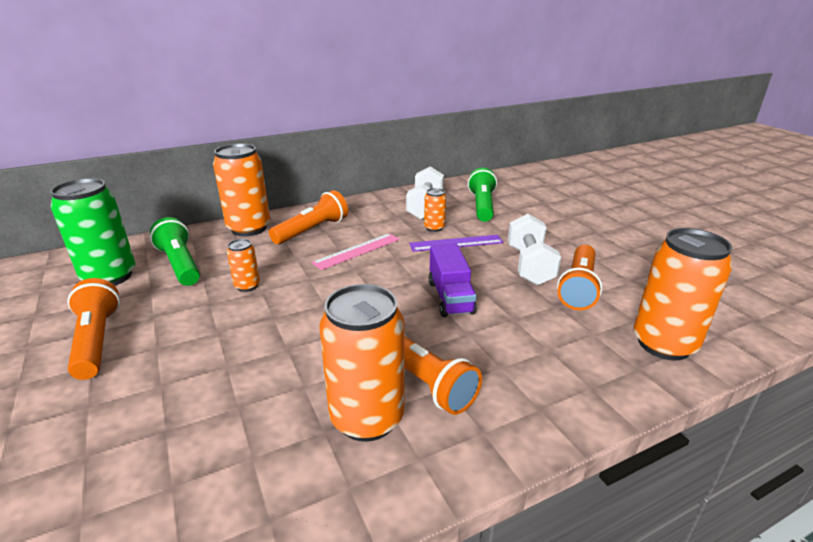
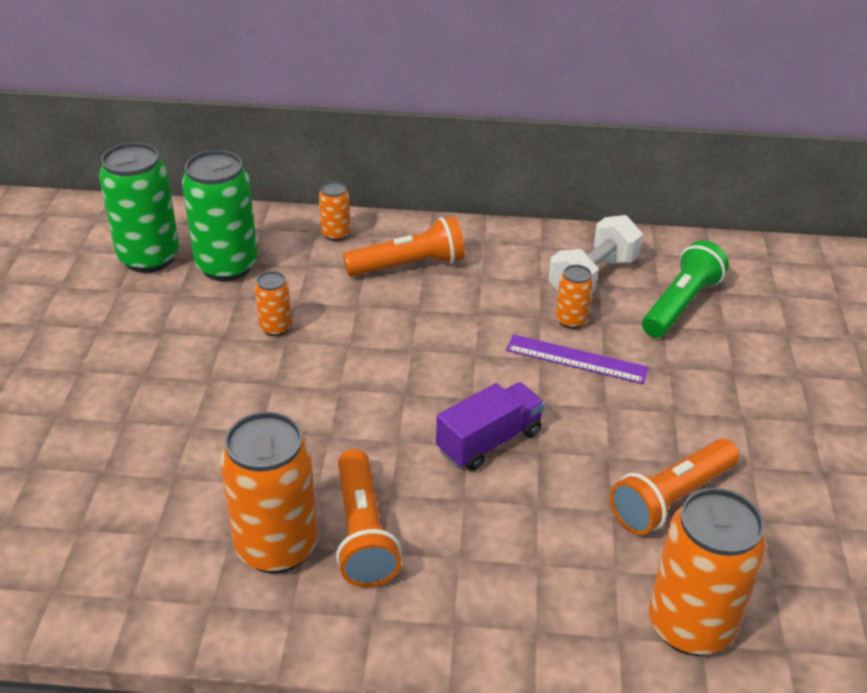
camera: 30 degrees right, 10 degrees up
(97, 341) = (97, 342): orange flashlight -> none
(180, 264) = (227, 266): green flashlight -> green can
(249, 228) = (335, 234): orange can -> orange can, size x0.48
(357, 251) = (437, 322): pink ruler -> none
(450, 297) = (489, 441): purple truck -> purple truck turned 150 degrees counterclockwise
(529, 265) = (641, 437): white dumbbell -> none

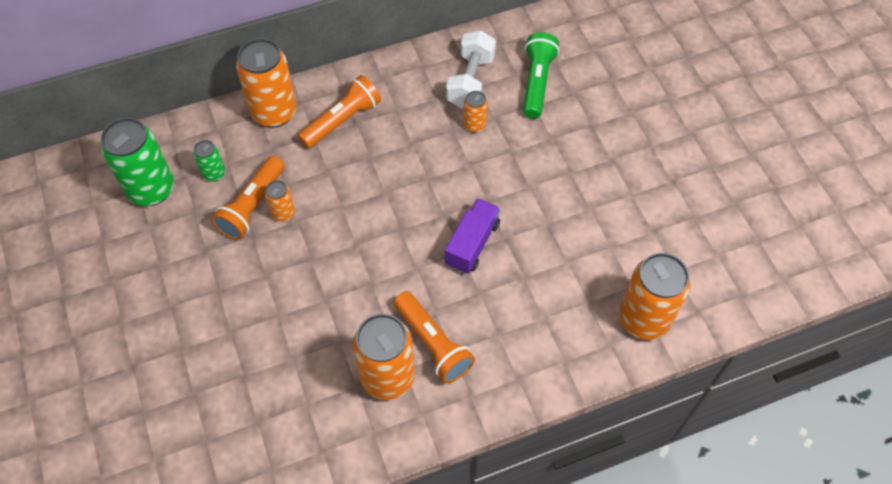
camera: 25 degrees left, 20 degrees up
(227, 266) = (214, 173): green can -> green can, size x0.48
(335, 234) = (274, 112): orange can -> orange can, size x2.06
(576, 359) = (493, 155): purple ruler -> none
(671, 499) = (597, 238): orange flashlight -> orange flashlight (252, 206)

